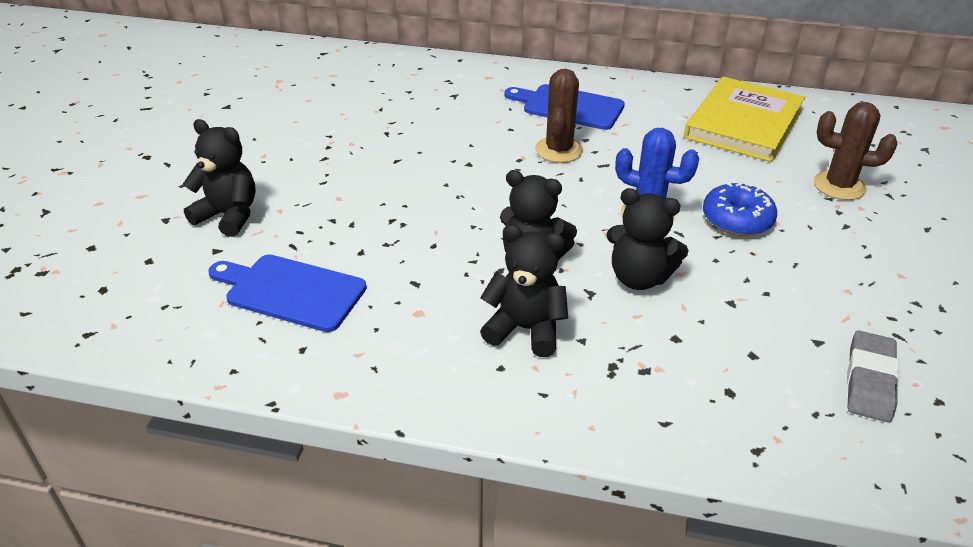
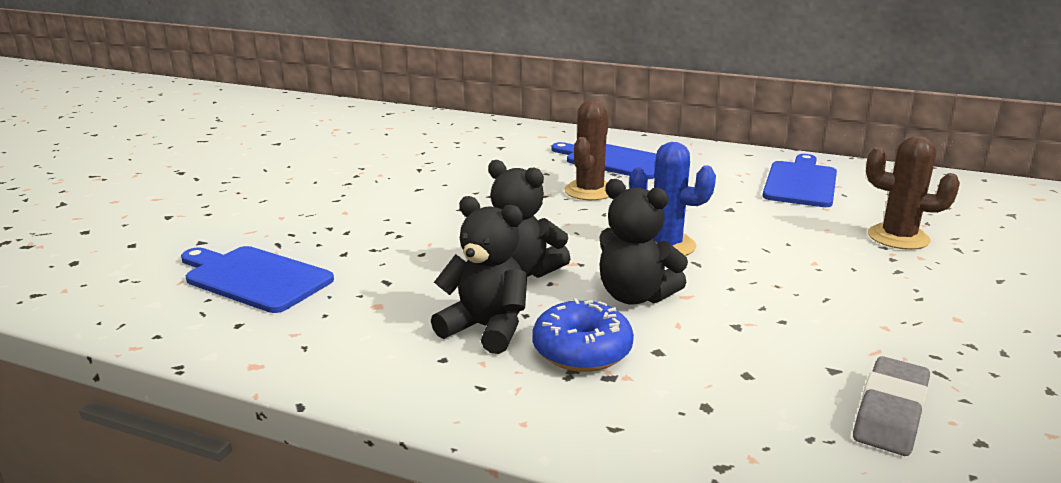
camera: 10 degrees right, 15 degrees down
(228, 216) = (229, 218): black teddy bear -> none
(737, 220) = (767, 257): blue donut -> blue donut (582, 351)
(743, 123) = (801, 183): yellow book -> blue cutting board

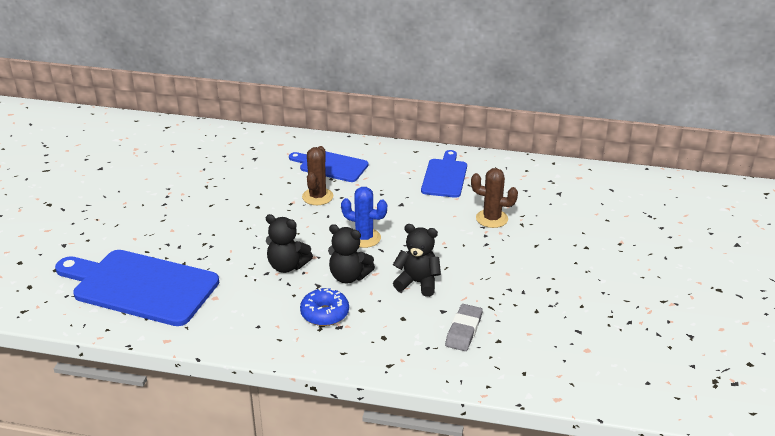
camera: 10 degrees left, 10 degrees up
(254, 278) = (140, 286): blue cutting board -> blue cutting board, size x1.76
(486, 328) = (275, 306): black teddy bear -> black teddy bear (418, 283)

